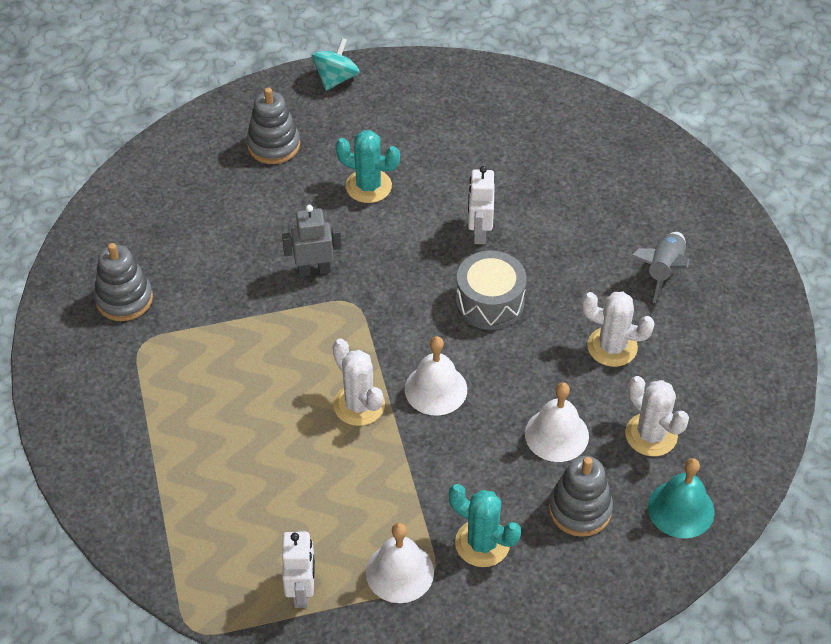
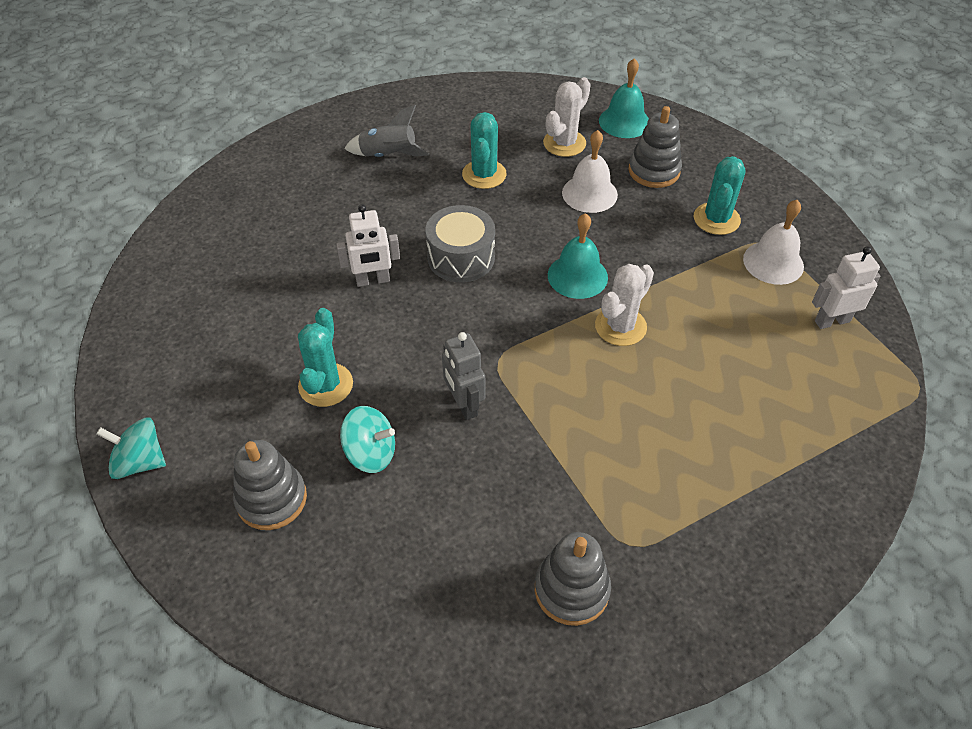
camera: 105 degrees left, 0 degrees up
(290, 205) = (371, 453): none -> turquoise spinning top
(435, 389) = (577, 276): white bell -> turquoise bell
(612, 347) = (484, 174): white cactus -> turquoise cactus

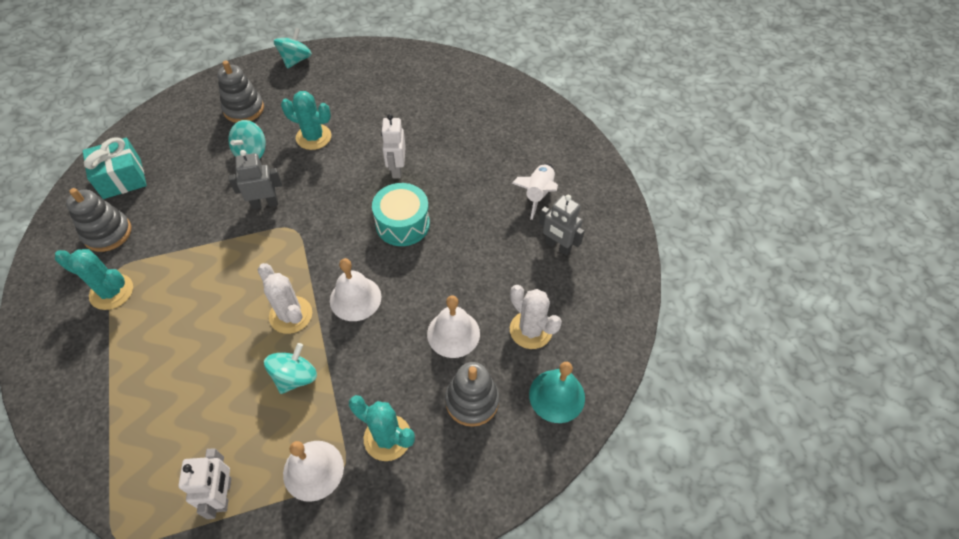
camera: 100 degrees right, 5 degrees up
(388, 155) = (538, 194): grey rocket -> white rocket
(458, 135) = (557, 246): none -> grey robot
(460, 623) = (122, 178): none -> turquoise gift
(461, 257) = (402, 224): grey drum -> turquoise drum
(484, 174) = (498, 256): turquoise cactus -> turquoise cactus (111, 292)
(577, 276) = (355, 298): turquoise bell -> white bell
(690, 301) = (295, 377): none -> turquoise spinning top

